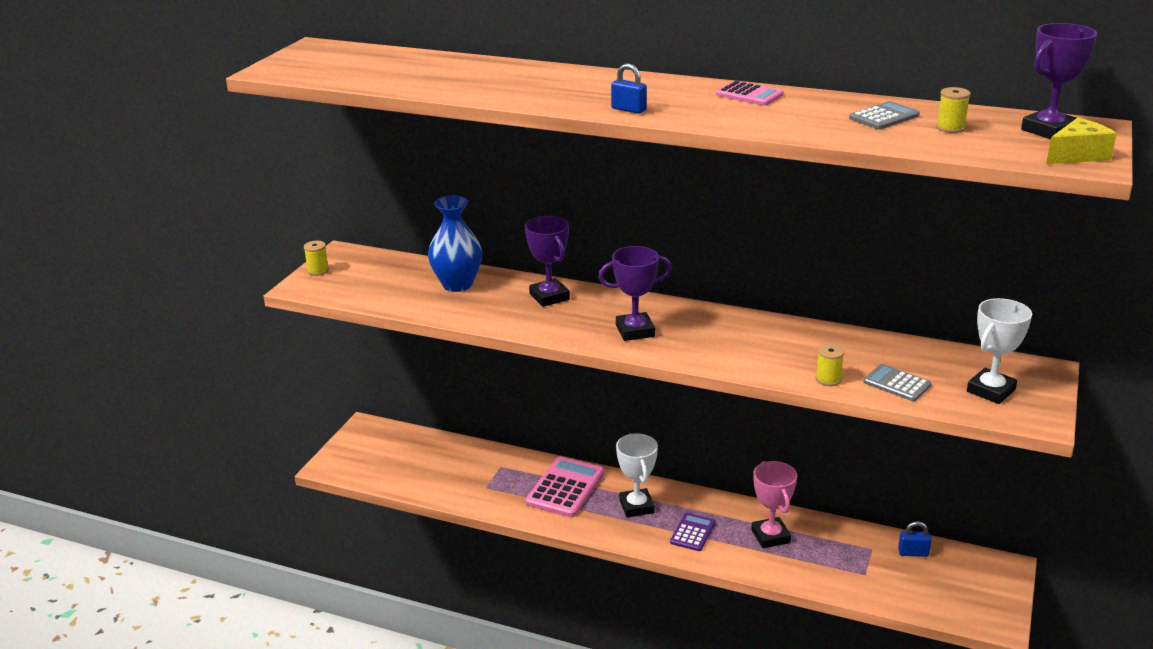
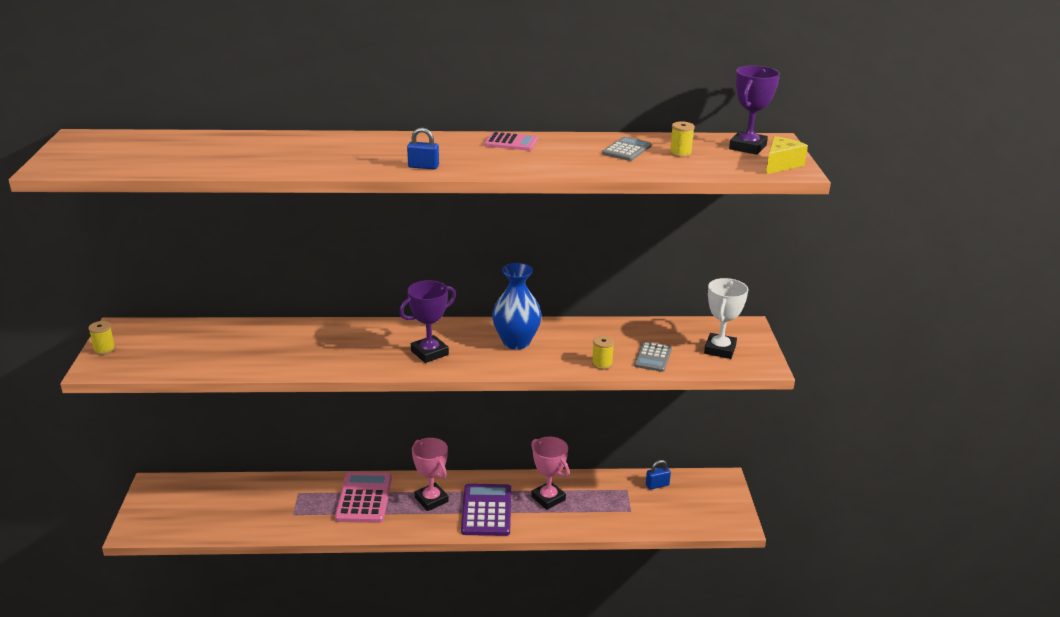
camera: 25 degrees left, 0 degrees up
(457, 284) = (249, 339): blue vase -> blue vase (516, 342)
(549, 297) = (339, 336): purple trophy -> none
(636, 506) = (431, 500): white trophy -> pink trophy
(692, 532) = (486, 510): purple calculator -> purple calculator, size x1.73
(897, 383) = (653, 357): grey calculator -> grey calculator turned 90 degrees counterclockwise

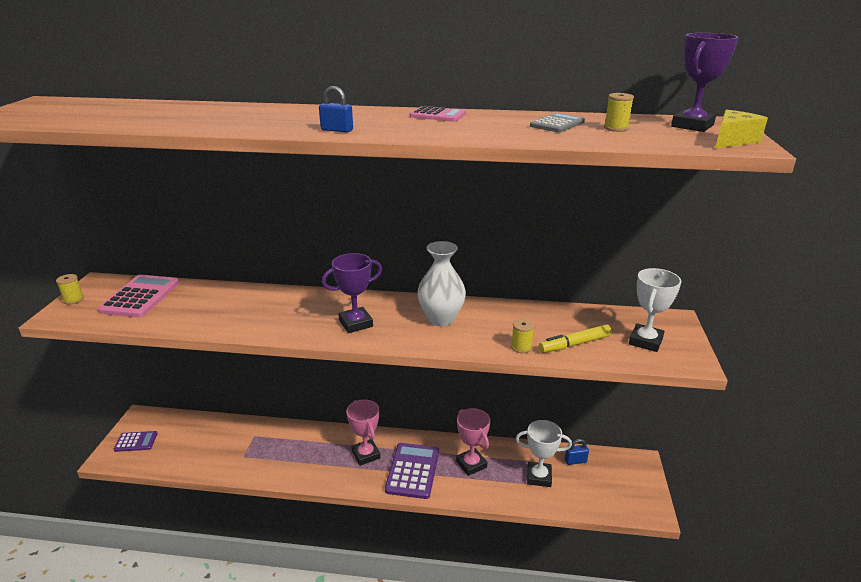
camera: 10 degrees right, 0 degrees up
(160, 511) = (136, 442): none -> purple calculator
(364, 498) = (308, 447): pink calculator -> pink calculator (140, 297)
(516, 342) = (441, 319): blue vase -> white vase
(621, 504) = (539, 477): none -> white trophy
(653, 357) = (574, 344): grey calculator -> yellow marker

